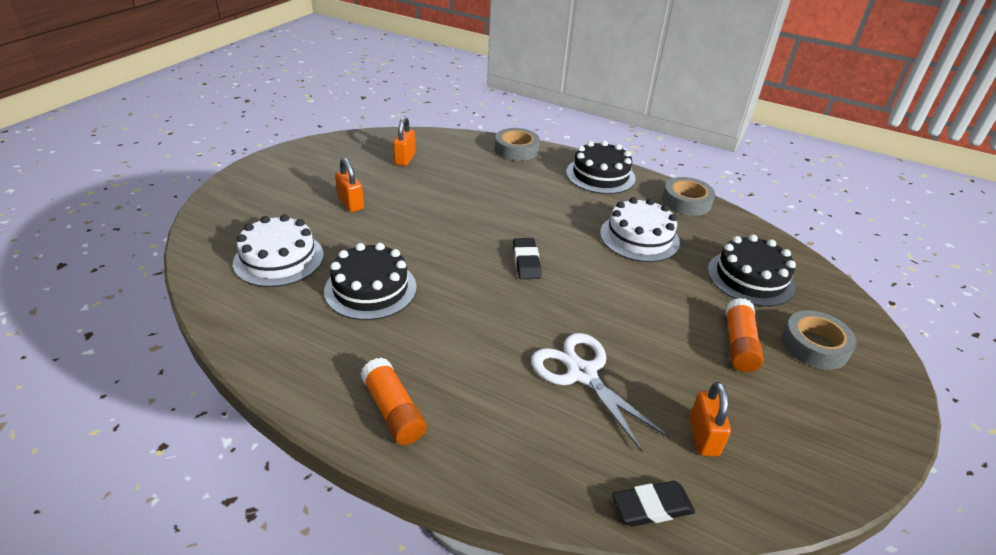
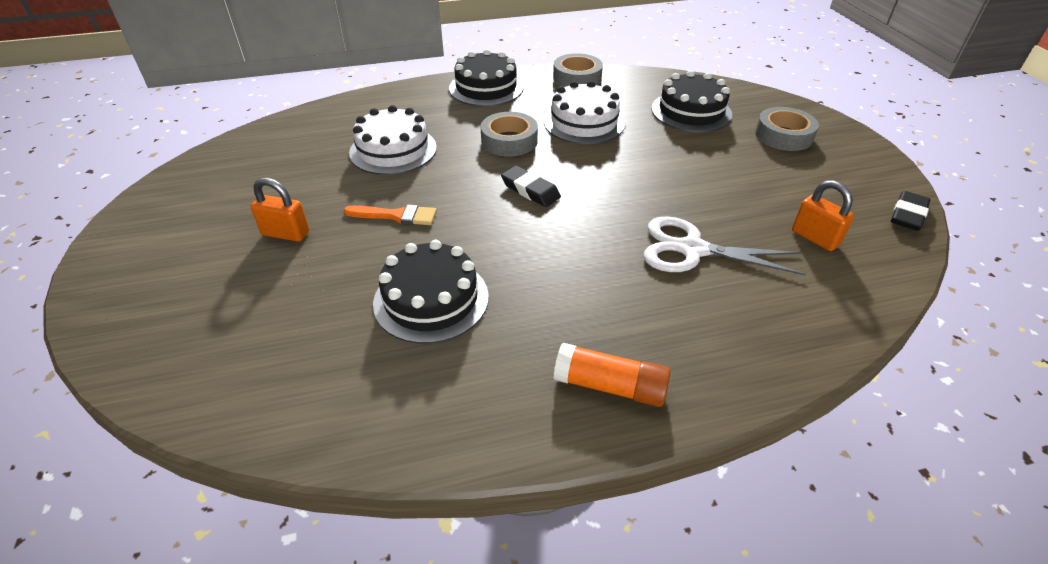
camera: 40 degrees left, 5 degrees up
(279, 259) = (287, 335): white cake -> white cake (393, 150)
(405, 159) = (281, 160): orange padlock -> none
(421, 228) = (396, 216): none -> orange brush
(516, 150) = (383, 99): grey tape -> grey tape (509, 141)
(652, 507) = (856, 307): black eraser -> black eraser (908, 215)
(739, 344) = (747, 162): orange glue stick -> none

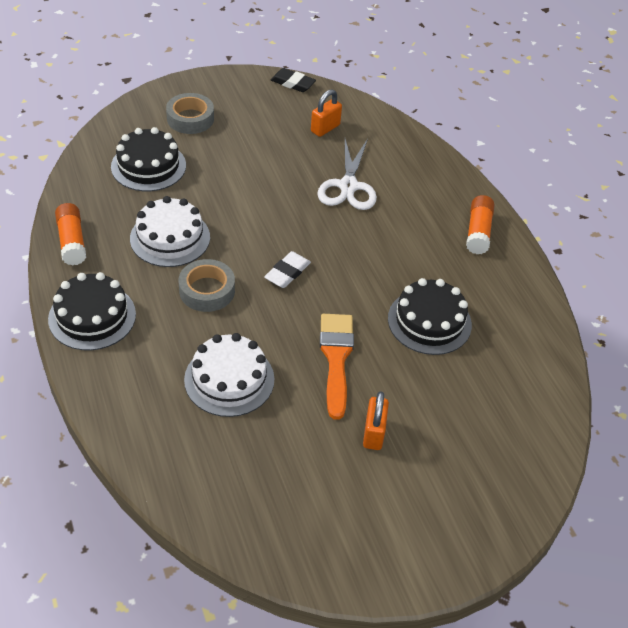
camera: 100 degrees left, 5 degrees up
(396, 216) = (336, 358): orange brush -> orange brush, size x1.55
(530, 190) = (287, 272): black eraser -> white eraser
(577, 78) = (72, 241): grey tape -> orange glue stick

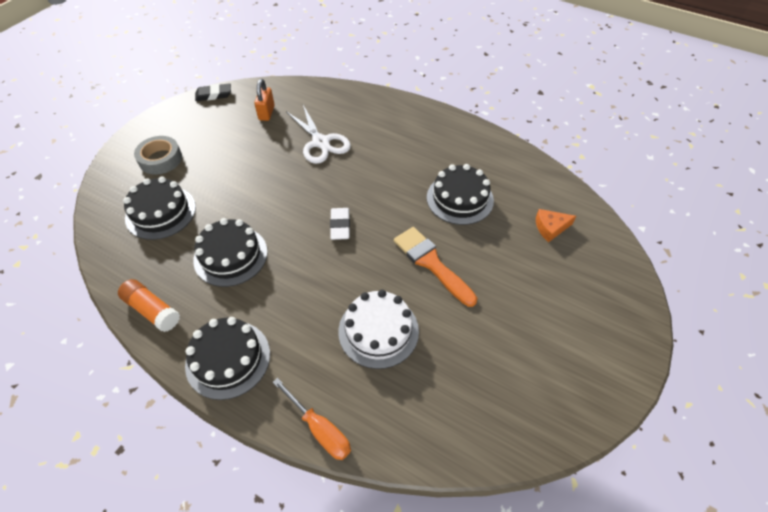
camera: 35 degrees left, 5 degrees up
(109, 415) = (320, 429): none -> orange screwdriver
(170, 238) = (230, 256): white cake -> black cake
(207, 290) = (297, 276): grey tape -> none
(373, 433) = (505, 297): orange padlock -> none
(478, 232) = (428, 124): orange glue stick -> none
(493, 408) = (550, 228): none -> orange cheese

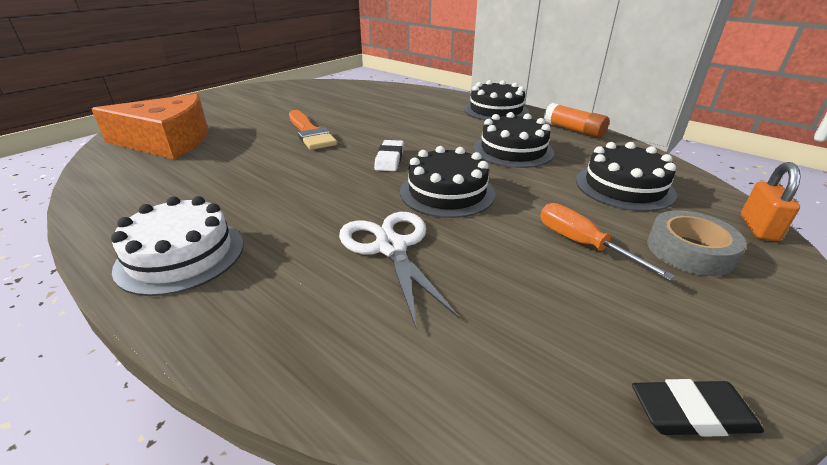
camera: 170 degrees left, 20 degrees down
(266, 113) = (508, 325): orange padlock -> orange padlock (758, 228)
(320, 429) = (430, 91): orange screwdriver -> orange screwdriver (582, 244)
(378, 331) = (378, 111): white cake -> white cake (181, 255)
(460, 199) = (233, 167): black cake -> black cake (447, 192)
(550, 228) = (167, 141): orange cheese -> orange cheese, size x2.40

